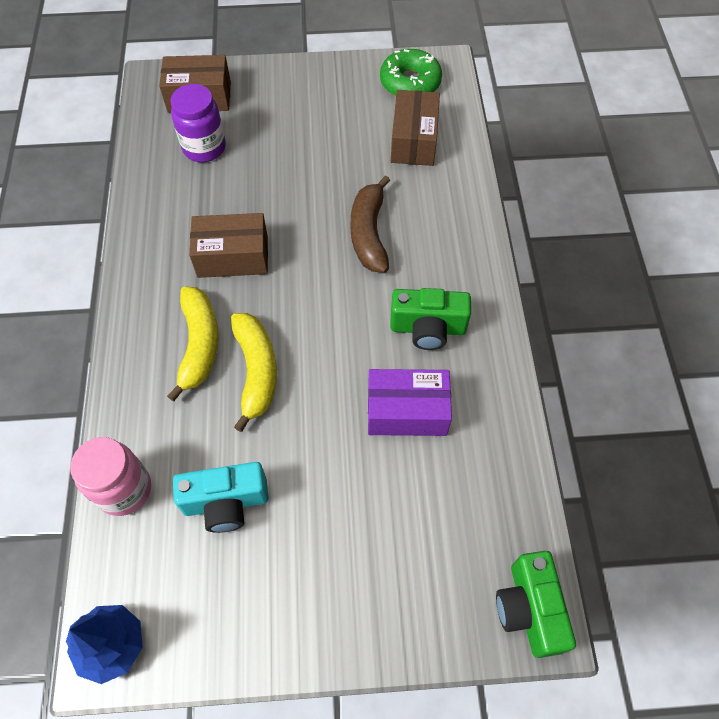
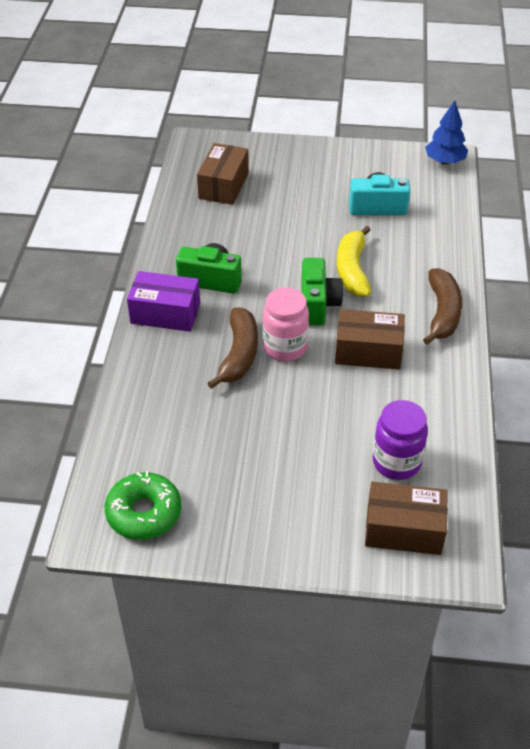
camera: 170 degrees left, 15 degrees down
(124, 489) = (447, 220): pink jar -> pink jar (285, 347)
(146, 321) = (442, 313): none -> brown banana
(199, 344) = (397, 292): yellow banana -> none
(407, 411) = (243, 235): purple box -> purple box (165, 313)
(413, 140) = (166, 439): brown box -> brown box (223, 185)
(529, 609) = (201, 148): green camera -> green camera (317, 304)

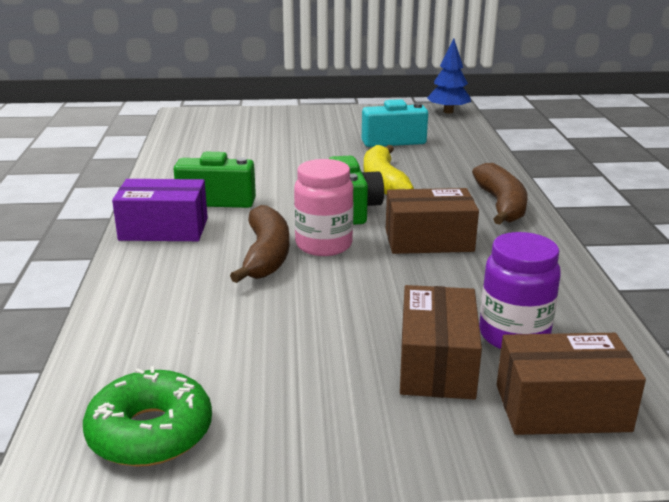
camera: 10 degrees left, 20 degrees down
(223, 185) = (220, 137): brown box -> brown box (436, 364)

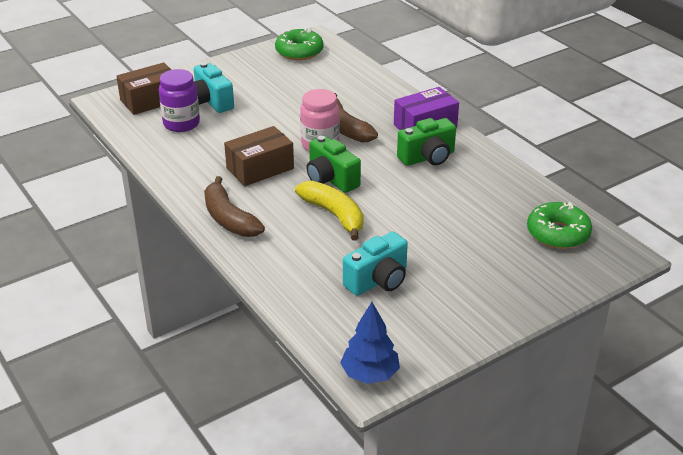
camera: 150 degrees right, 10 degrees up
(206, 131) = (558, 233): none -> green donut
(436, 364) = (211, 101): brown box -> turquoise camera

